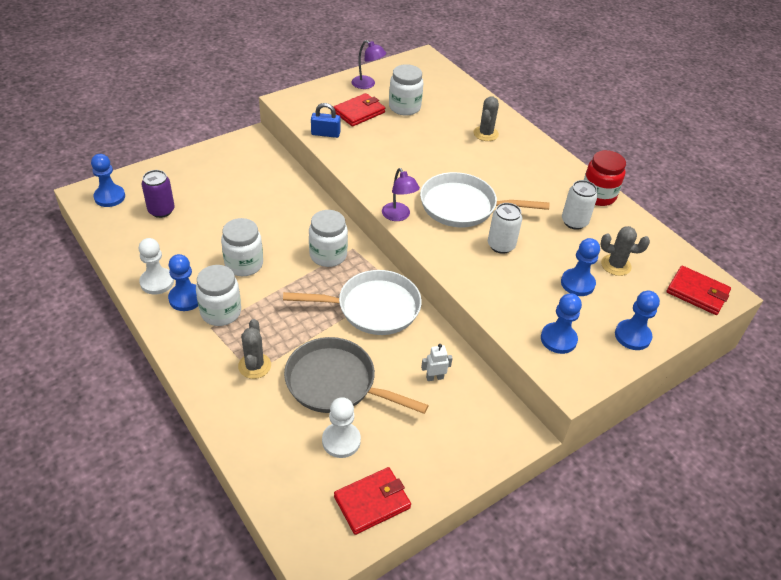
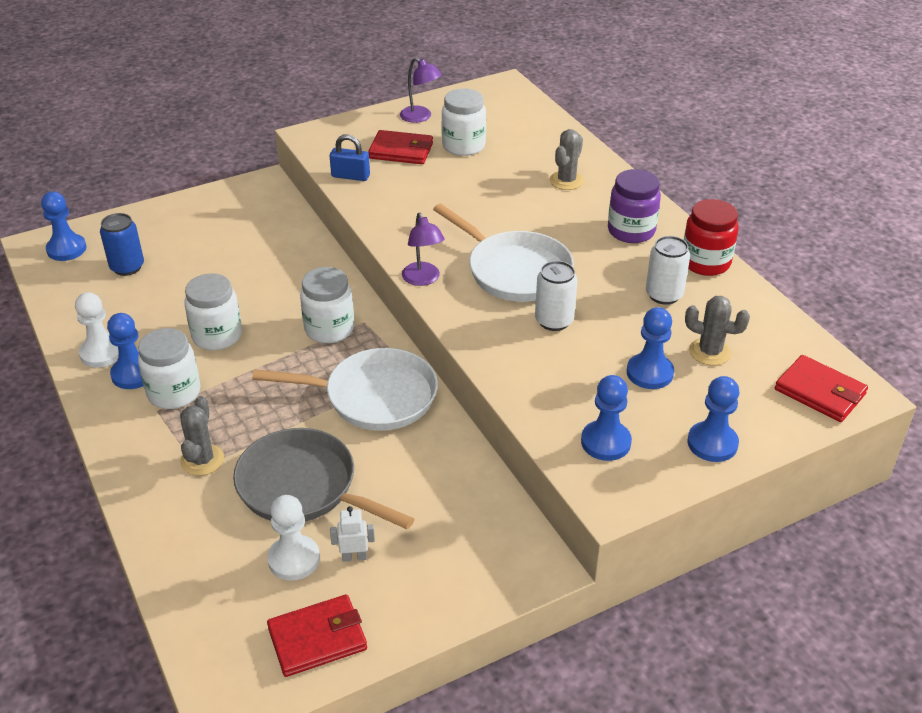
camera: 10 degrees right, 5 degrees down
(161, 210) = (127, 267): purple can -> blue can
(359, 112) = (401, 151): red wallet -> red wallet turned 45 degrees clockwise
(434, 377) = (437, 488): white robot -> white robot (354, 557)
(463, 206) = (514, 270): white pan -> white pan turned 150 degrees counterclockwise
(540, 172) = (631, 231): none -> purple jar

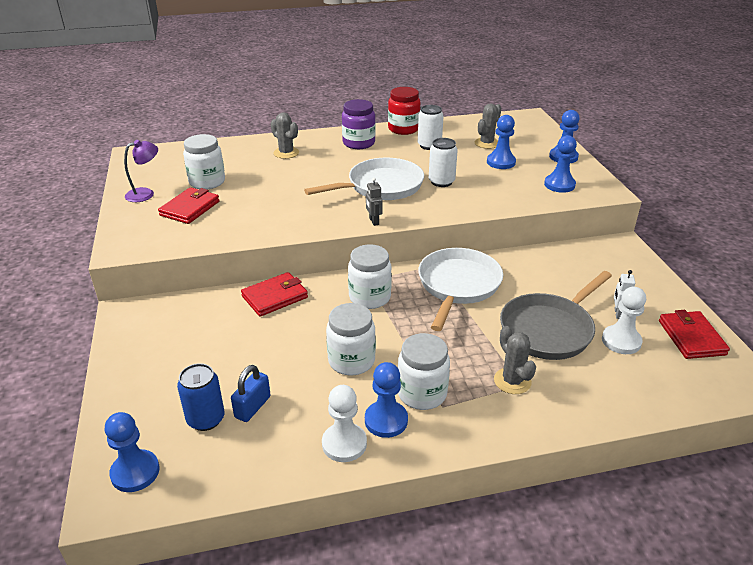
camera: 75 degrees left, 5 degrees down
(202, 460) = (512, 381): grey cactus -> grey cactus turned 45 degrees clockwise
(350, 176) = (208, 236): blue padlock -> blue padlock (252, 407)
(423, 279) = (373, 221): purple lamp -> grey robot
(819, 392) = (527, 124): red wallet -> red wallet (275, 297)

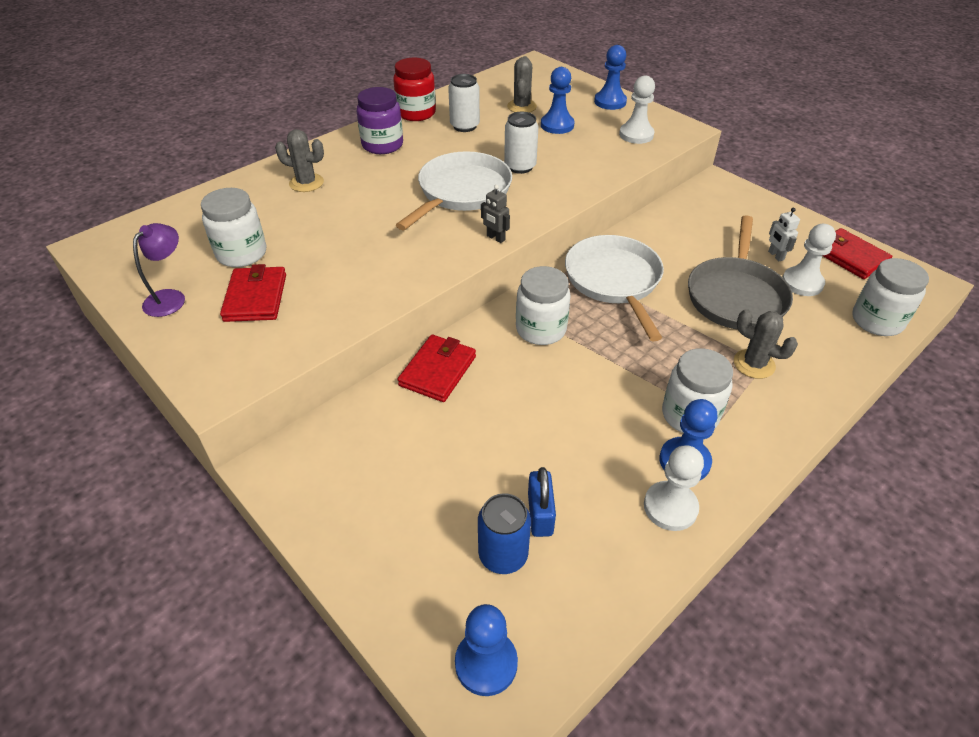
camera: 30 degrees left, 10 degrees up
(351, 361) = (590, 411): white jar -> white jar (877, 321)
(559, 185) = (636, 135): blue pawn -> white pawn

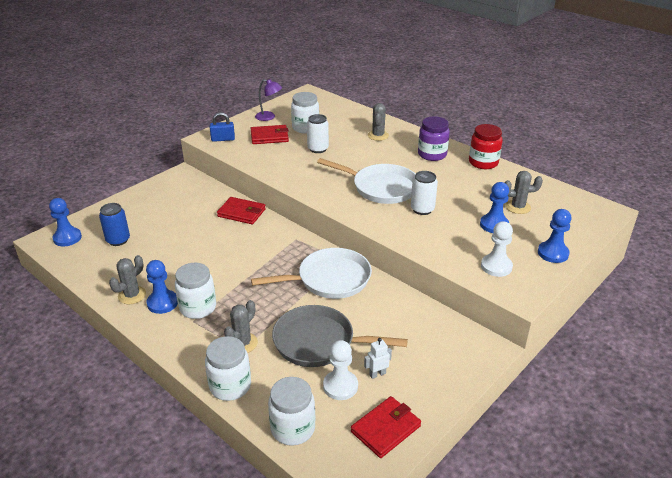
camera: 85 degrees right, 10 degrees down
(464, 126) = (473, 183): white can -> white can (318, 149)
(495, 238) = (330, 203): grey robot -> none
(540, 514) = (138, 250): blue padlock -> blue padlock (223, 139)
(541, 329) = (277, 248): white jar -> white jar (230, 386)
(670, 507) = (132, 295): white pawn -> grey cactus

